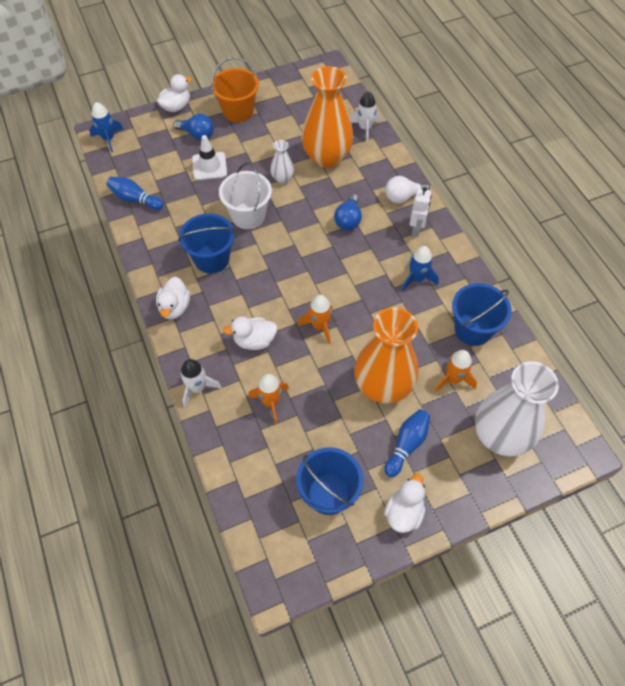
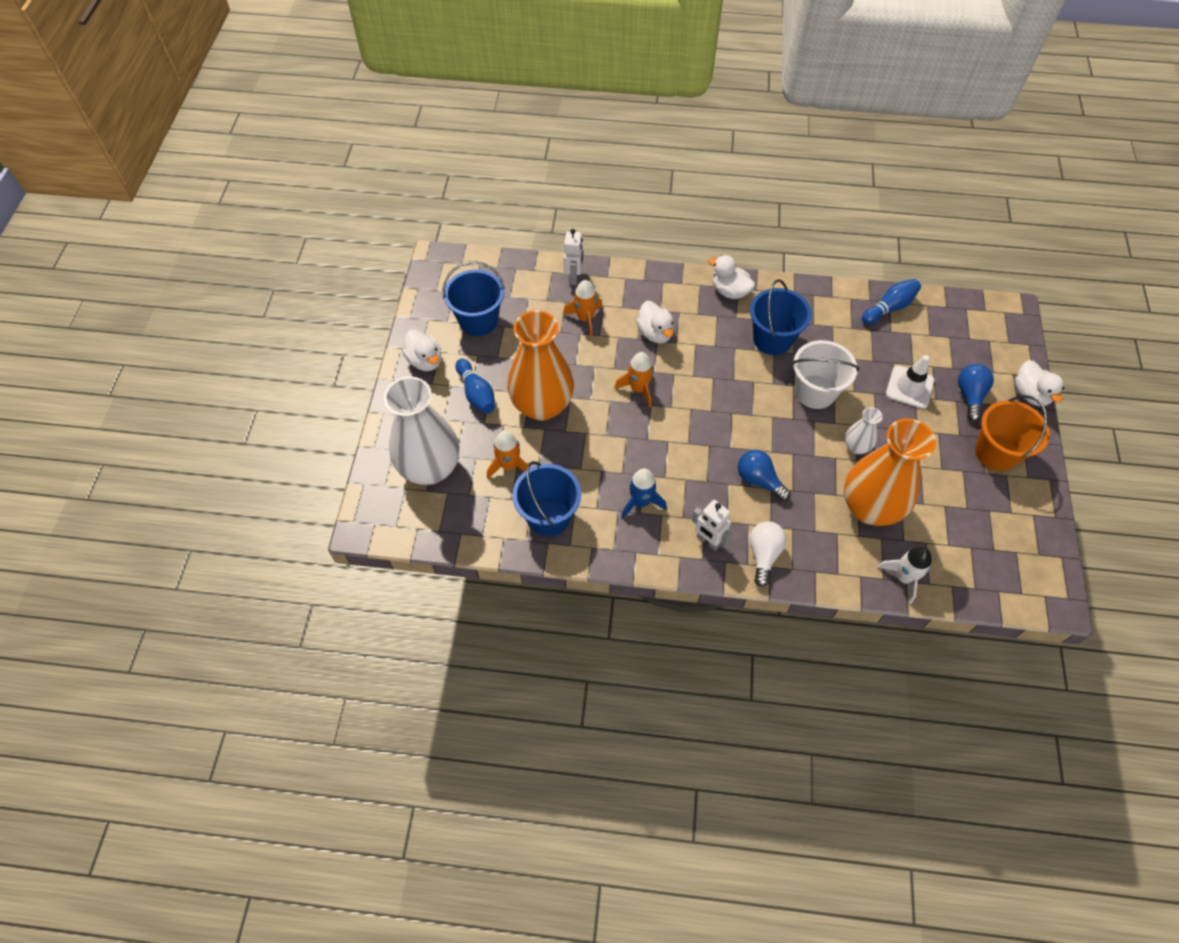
camera: 120 degrees right, 0 degrees up
(108, 139) = (997, 315): blue rocket -> none
(197, 134) = (970, 396): blue light bulb -> blue light bulb turned 135 degrees clockwise
(197, 388) = (633, 276): white rocket -> none
(226, 438) = (574, 277): none -> white robot
(254, 341) = (655, 333): white duck -> white duck turned 135 degrees clockwise

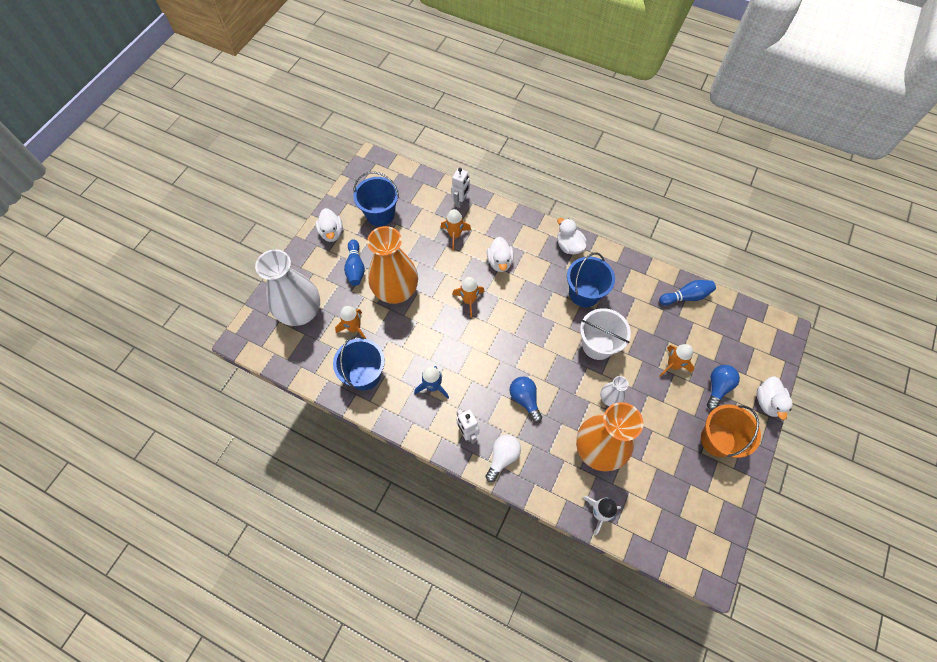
camera: 20 degrees right, 5 degrees up
(909, 387) = (672, 365): white traffic cone -> orange rocket

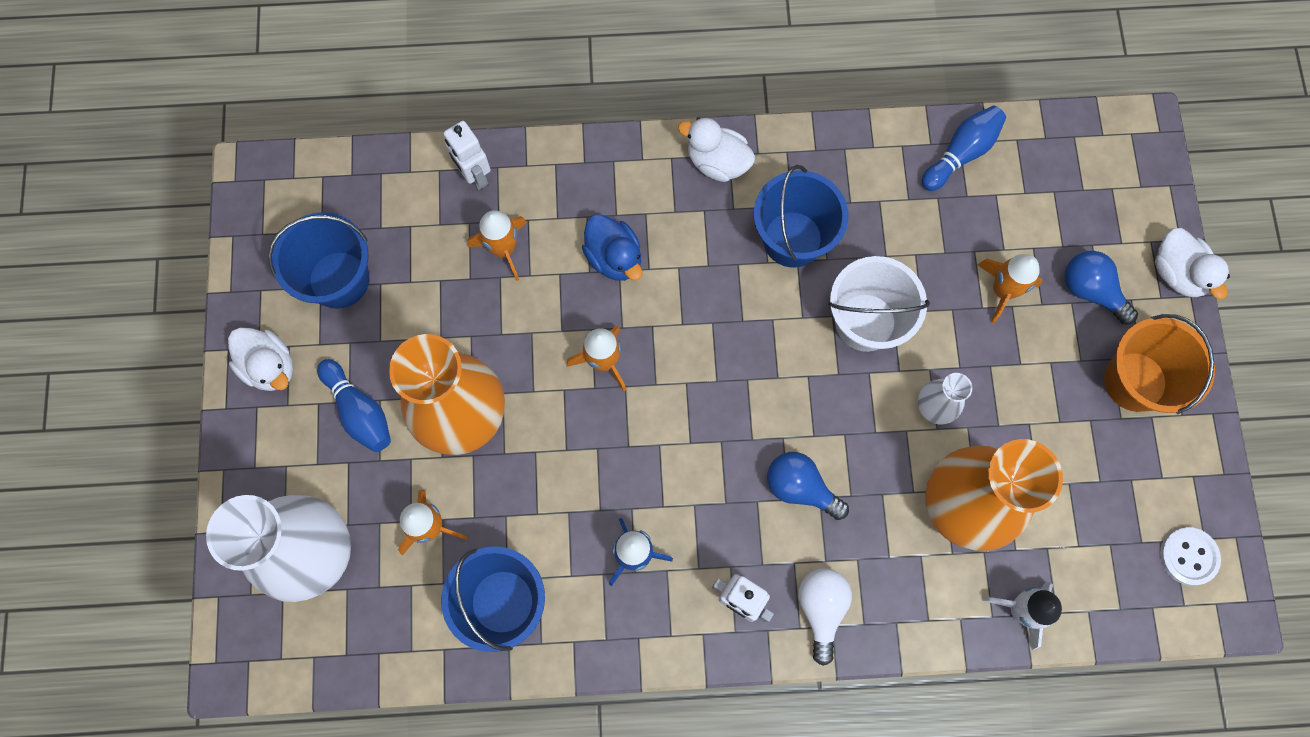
camera: 30 degrees left, 10 degrees up
(460, 201) = (474, 175): white robot -> white robot turned 150 degrees clockwise
(500, 262) = (614, 258): white duck -> blue duck
(700, 537) = (1188, 556): none -> white button
(717, 387) = (1090, 291): blue light bulb -> blue light bulb turned 45 degrees counterclockwise

